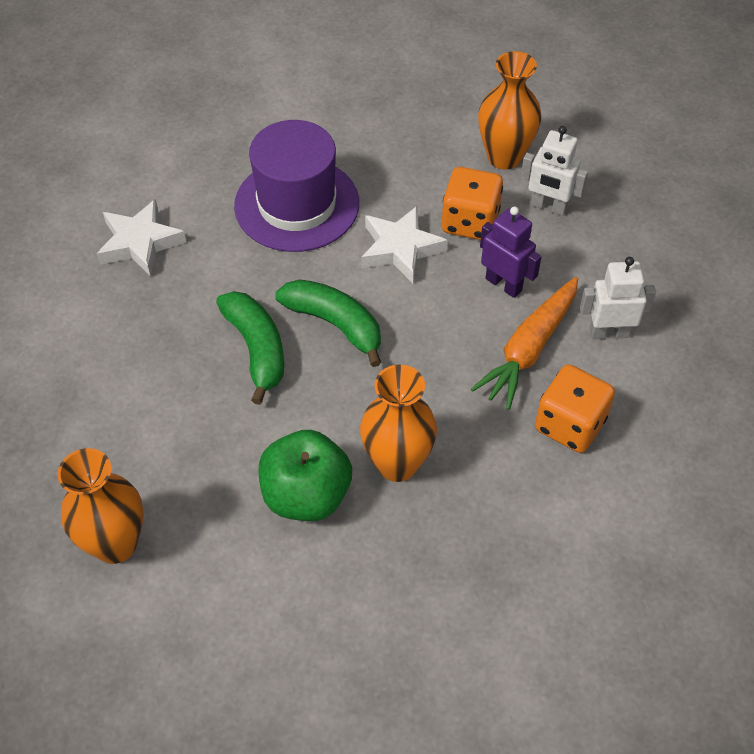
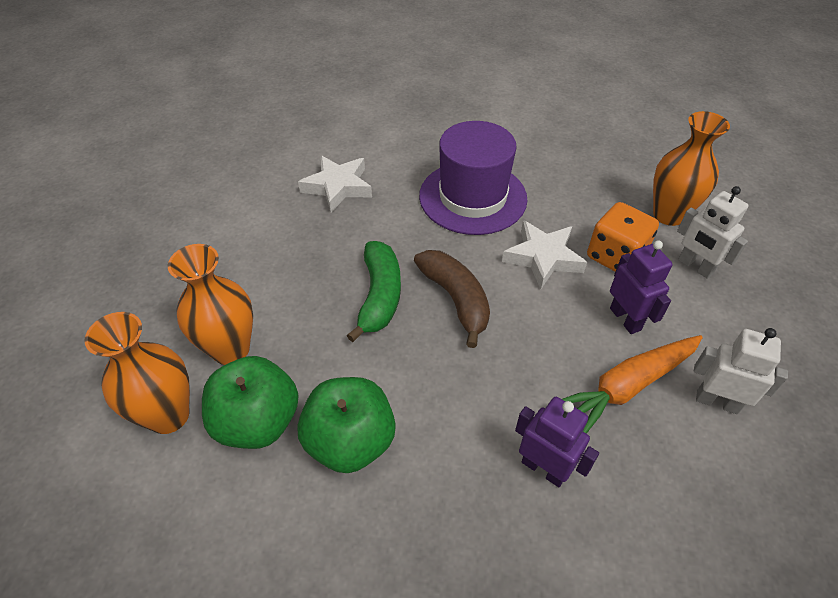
camera: 25 degrees right, 5 degrees down
(208, 514) = (258, 422): none -> green apple
(335, 324) = (456, 299): green banana -> brown banana
(397, 464) = (448, 447): orange vase -> orange vase (231, 349)
(487, 448) = (543, 468): none -> purple robot
(570, 424) = (641, 479): orange dice -> none

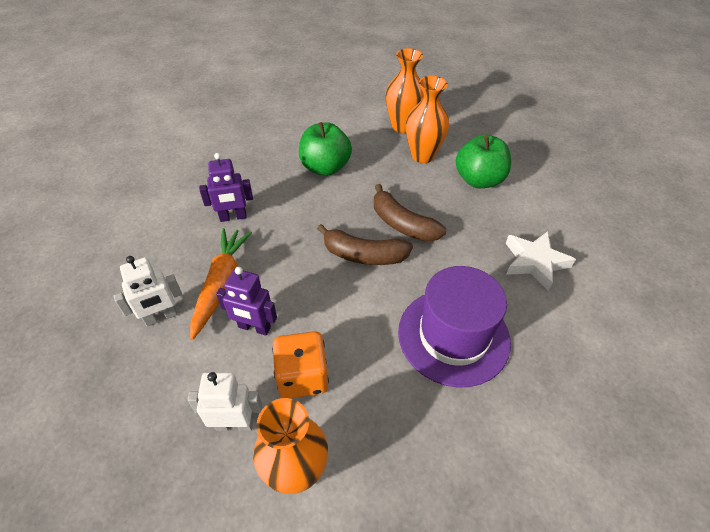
camera: 130 degrees right, 0 degrees up
(258, 422) = (369, 147): green apple -> green apple (479, 180)
(379, 296) = (402, 224): green banana -> brown banana
(543, 257) = (349, 328): white star -> none

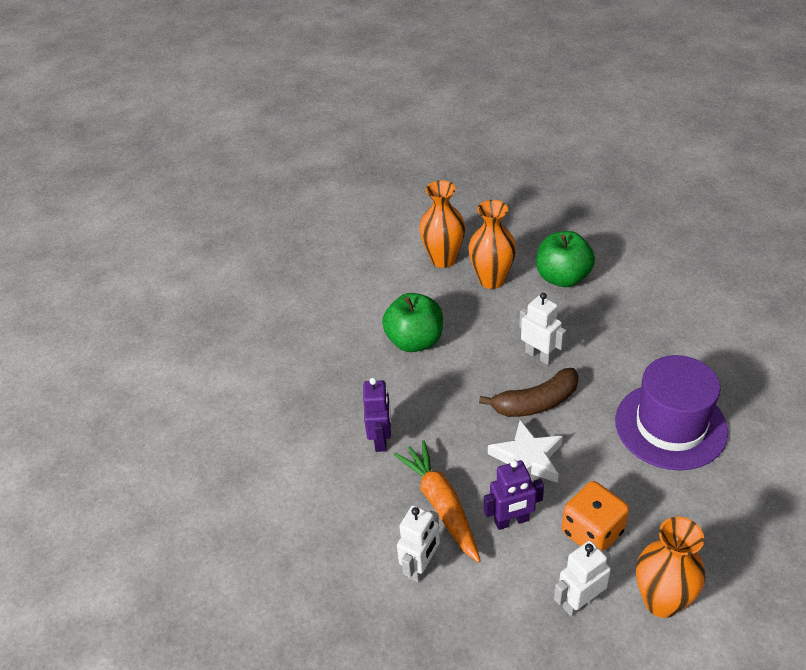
camera: 30 degrees left, 5 degrees down
(233, 217) = (381, 439): purple robot -> purple robot turned 45 degrees counterclockwise
(402, 224) = (539, 355): brown banana -> white robot
(534, 262) = (673, 327): white star -> white star (527, 459)

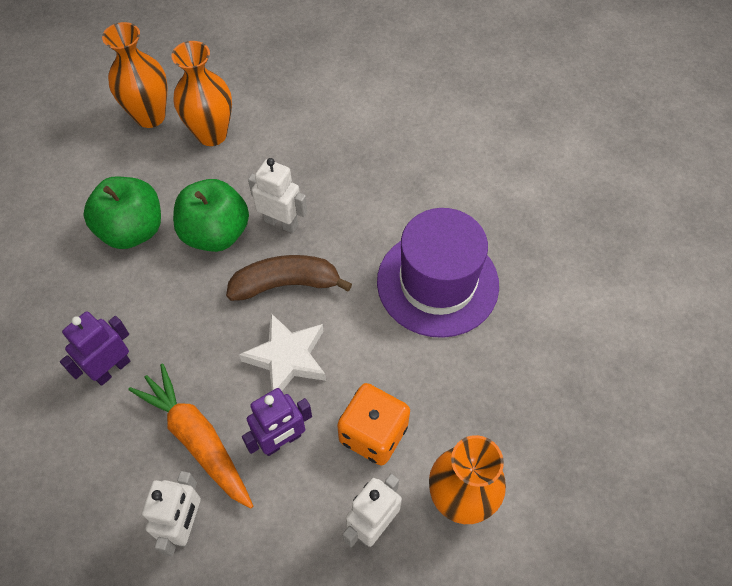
camera: 20 degrees left, 15 degrees up
(381, 439) = (112, 369): purple robot -> purple robot turned 120 degrees counterclockwise
(535, 403) = (286, 284): brown banana -> brown banana turned 150 degrees counterclockwise
(563, 278) = (293, 118): green apple -> green apple (216, 234)

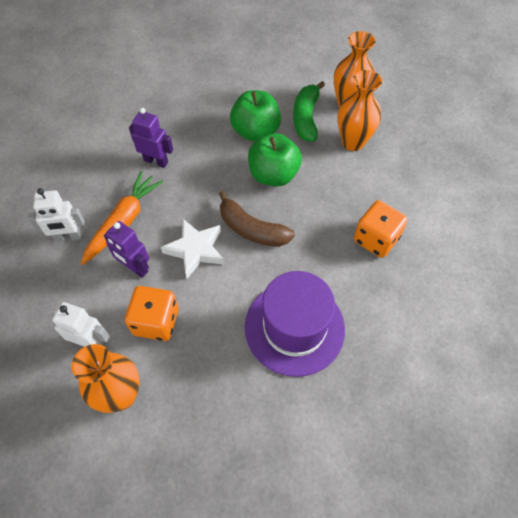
camera: 70 degrees right, 0 degrees up
(144, 167) = (306, 118): none -> green banana
(281, 223) = (300, 208): white robot -> none
(286, 284) = (251, 229): brown banana -> brown banana turned 150 degrees clockwise
(358, 165) = (376, 239): none -> orange dice

